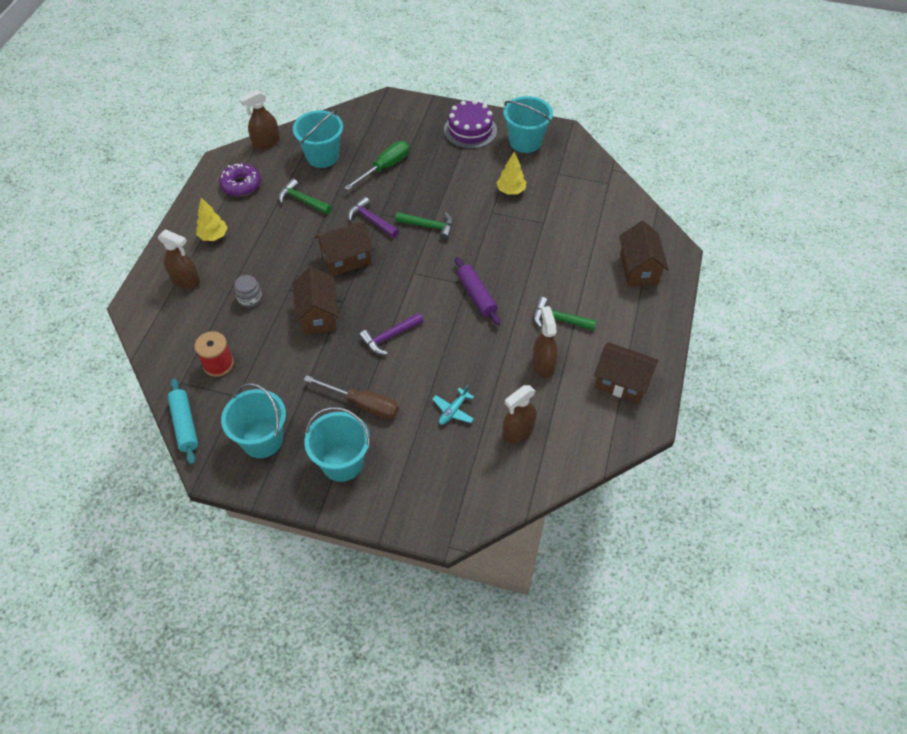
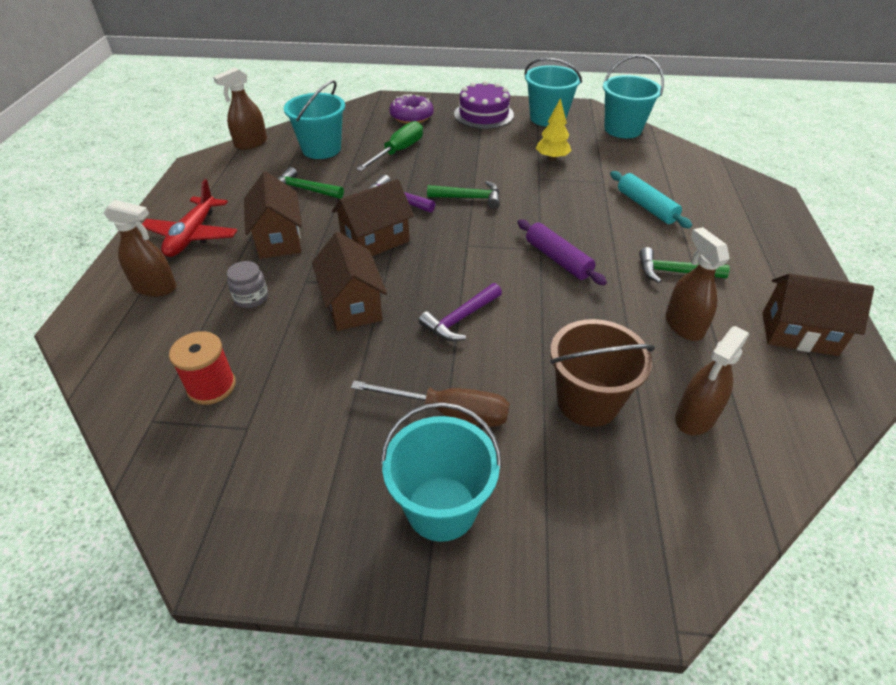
camera: 10 degrees left, 10 degrees down
(185, 424) = (160, 486): turquoise rolling pin -> turquoise rolling pin (646, 206)
(213, 236) = (193, 235): yellow tree -> red plane
(241, 185) = (224, 182): purple donut -> purple donut (411, 116)
(262, 440) = (298, 491): turquoise bucket -> turquoise bucket (623, 129)
(453, 410) = (587, 402): turquoise plane -> brown bucket
(639, 269) = (739, 212): brown house -> brown house (279, 239)

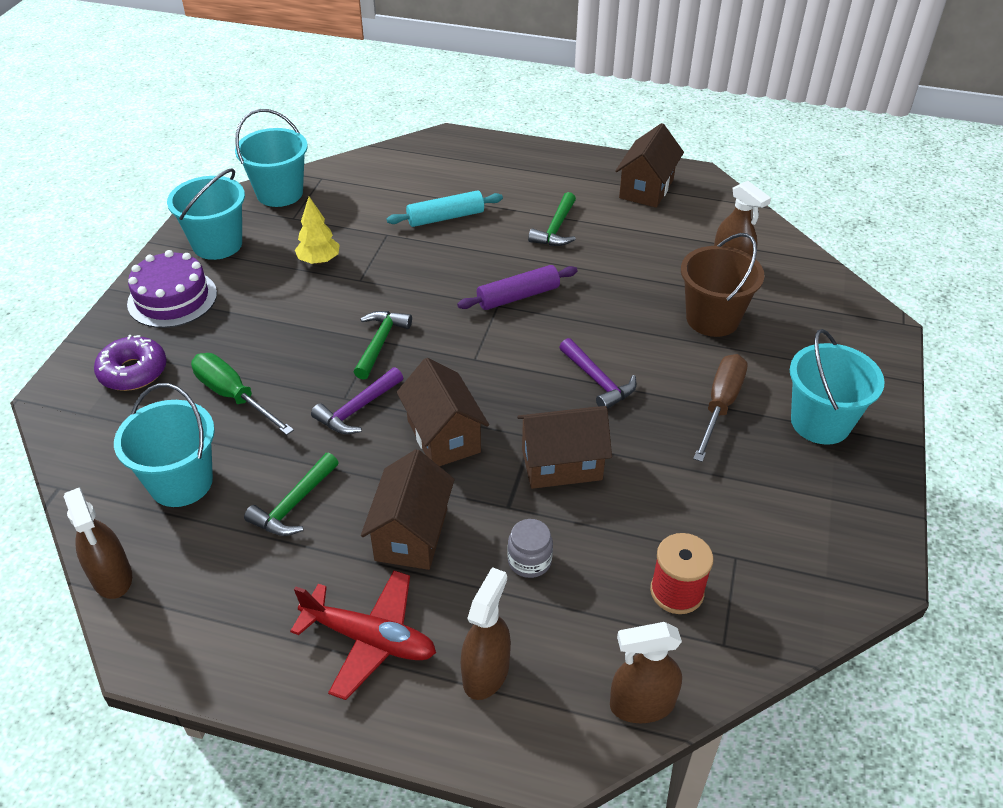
camera: 80 degrees left, 0 degrees up
(279, 239) = (411, 534): brown house -> brown house turned 75 degrees counterclockwise
(683, 325) = (628, 243): brown spray bottle -> brown spray bottle (641, 704)

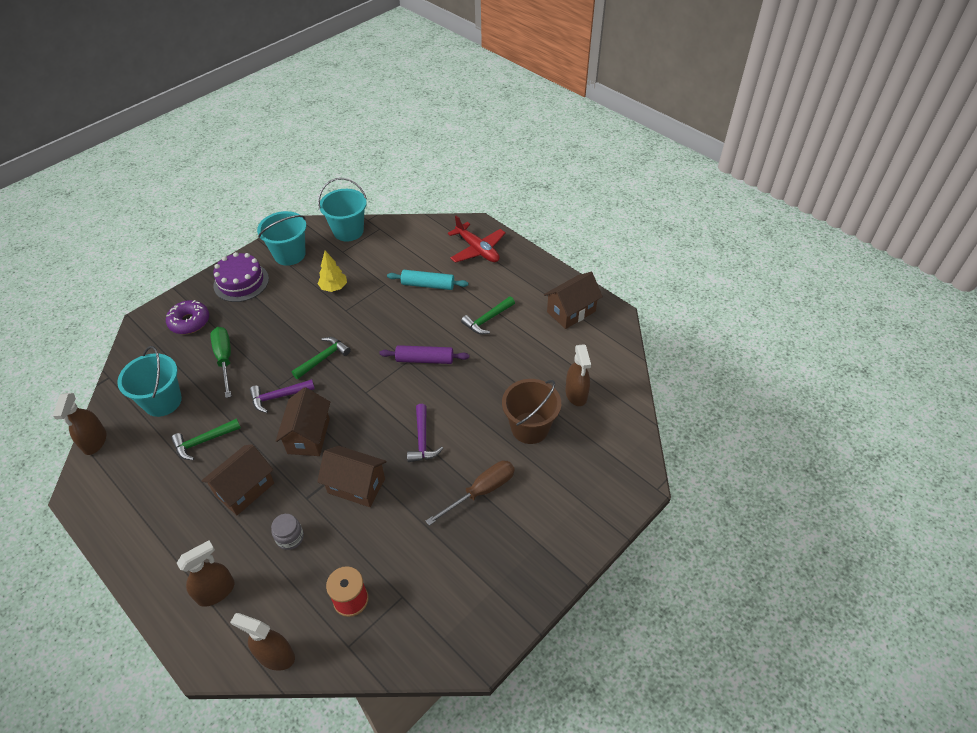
camera: 30 degrees right, 5 degrees up
(369, 639) = (178, 540): red plane -> red plane (477, 249)
(820, 422) = (533, 534): turquoise bucket -> none

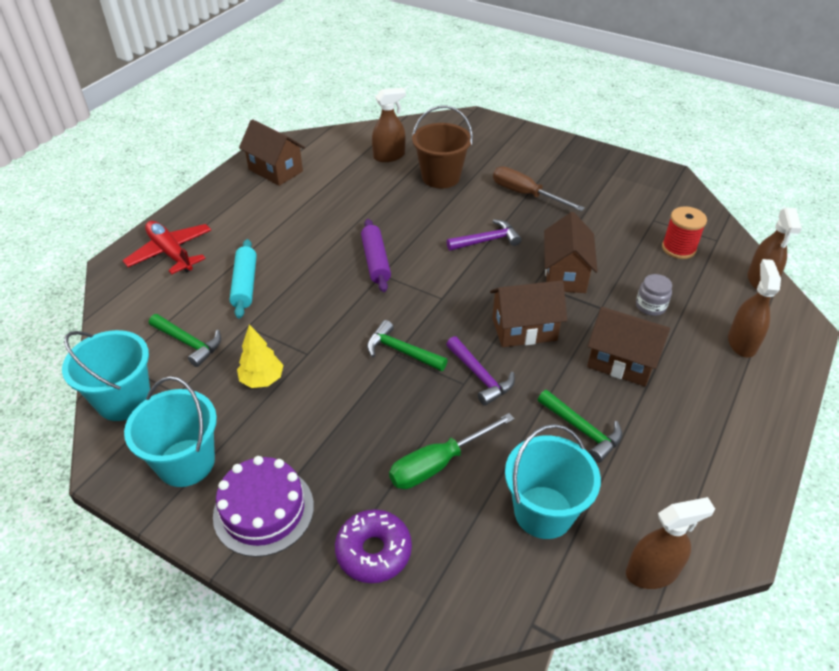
camera: 105 degrees left, 5 degrees down
(216, 591) = (742, 343): brown spray bottle -> brown spray bottle turned 60 degrees clockwise
(477, 249) = (171, 253): red plane -> red plane turned 75 degrees counterclockwise
(487, 319) = (299, 225): green hammer -> green hammer (188, 343)

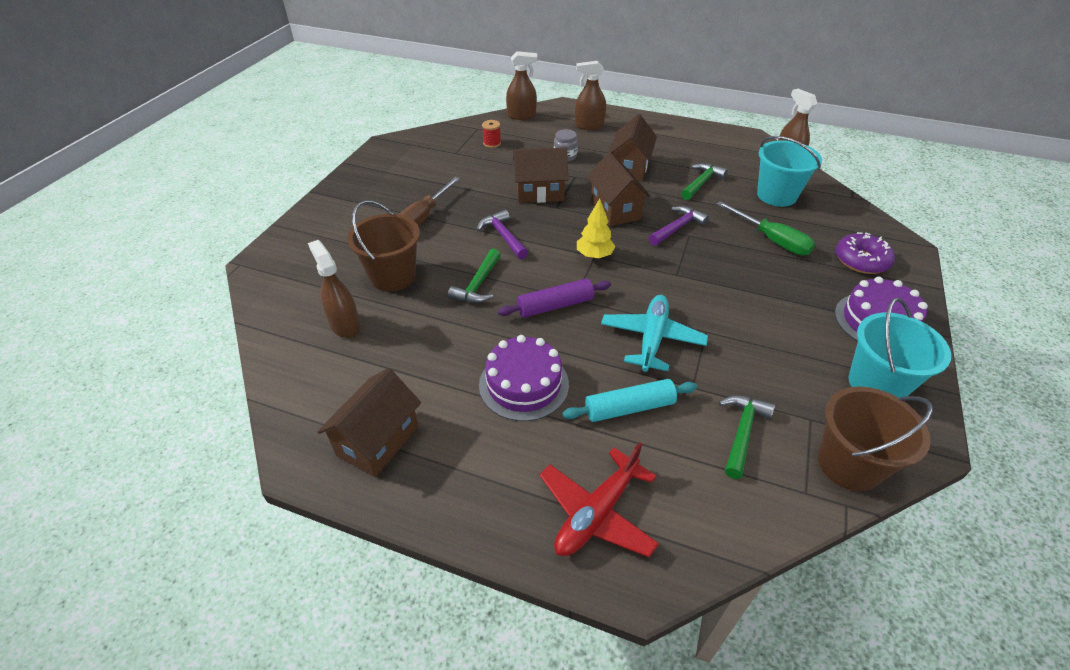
camera: 100 degrees left, 0 degrees up
(124, 400) = (848, 464): turquoise bucket -> brown bucket
(262, 379) = (755, 356): yellow tree -> yellow tree (594, 255)
(294, 234) = (524, 384): none -> purple cake
(312, 314) = (652, 339): none -> turquoise plane
(401, 351) = (672, 271): green hammer -> green hammer (478, 284)
(678, 248) = (492, 143): red spool -> red spool, size x0.66

